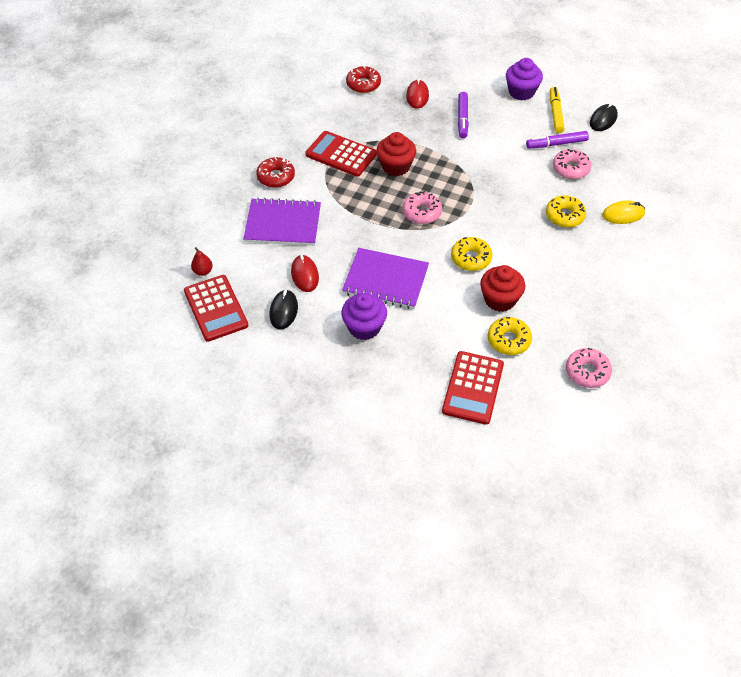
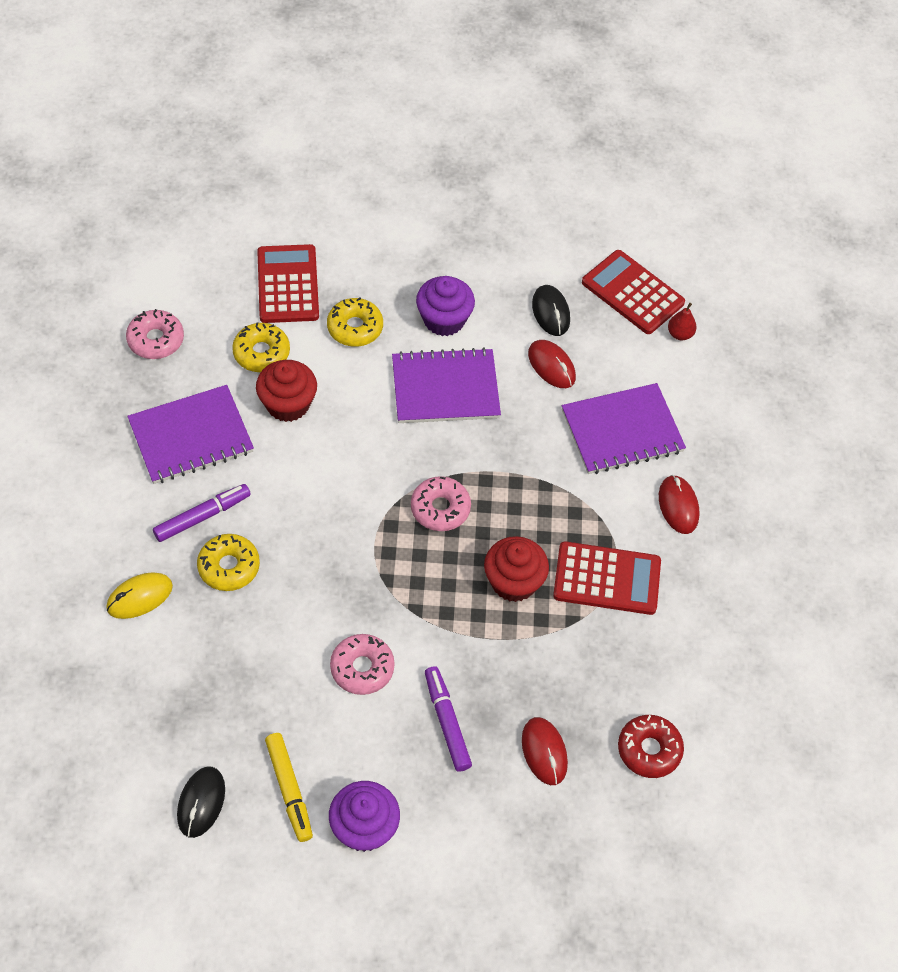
camera: 155 degrees right, 5 degrees up
(276, 177) = (678, 506): red donut -> red mouse
(471, 258) = (345, 454): yellow donut -> yellow donut (355, 328)
(556, 144) = (272, 714): purple marker -> purple marker (202, 516)
(570, 169) = (237, 665): pink donut -> pink donut (362, 668)
(573, 296) = (191, 437): none -> purple notebook

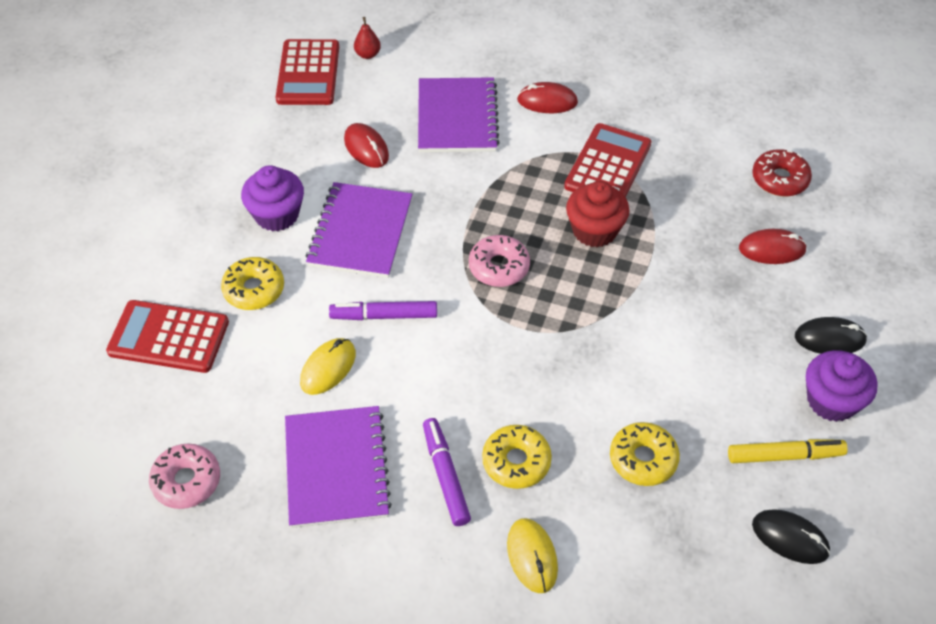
camera: 70 degrees left, 5 degrees down
(261, 353) = (250, 379): yellow donut -> yellow donut (643, 459)
(288, 404) = (328, 368): red cupcake -> yellow mouse
(362, 668) = (661, 367): pink donut -> none
(446, 722) = (731, 313): purple marker -> purple marker (384, 316)
(551, 312) = (304, 134): black mouse -> black mouse (829, 338)
(551, 366) = (366, 148): red mouse -> red mouse turned 75 degrees clockwise
(632, 293) = (308, 73): red calculator -> red calculator turned 60 degrees counterclockwise

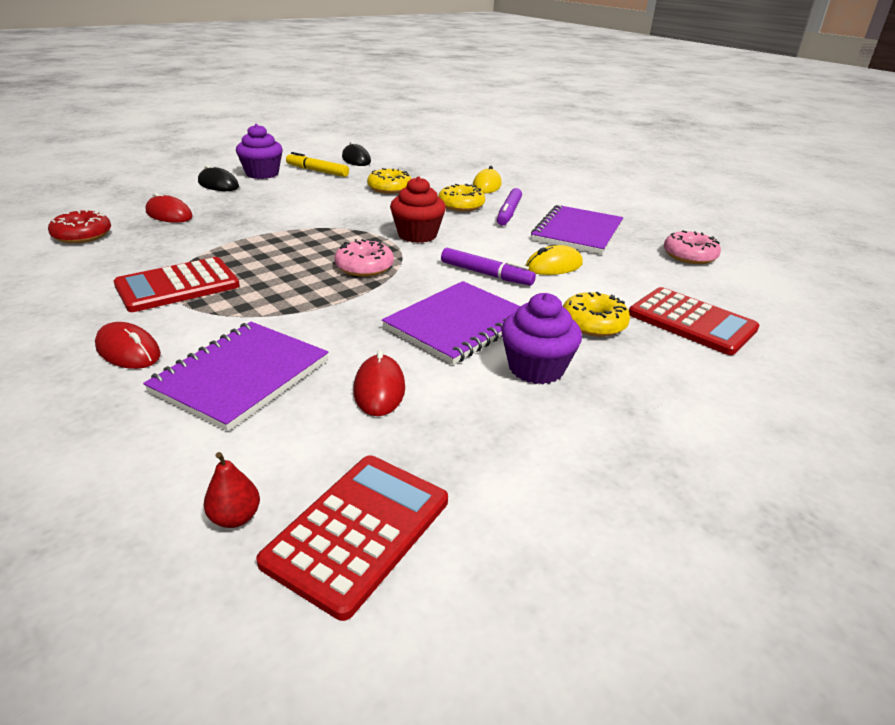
camera: 150 degrees left, 20 degrees down
(594, 230) = (262, 259): red cupcake -> red cupcake (417, 235)

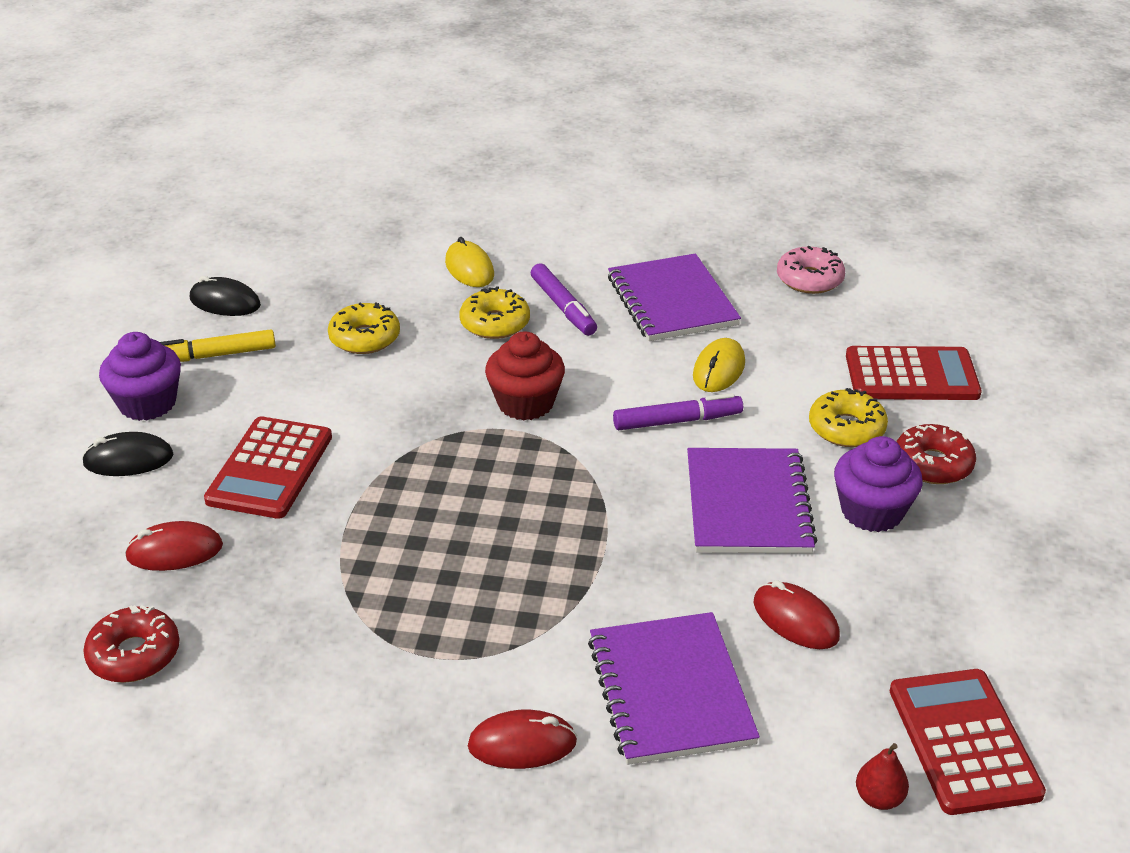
camera: 40 degrees left, 5 degrees up
(177, 286) = (409, 641): red calculator -> red calculator (270, 468)
(364, 267) = (550, 486): pink donut -> none
(629, 368) = (932, 464): none -> red donut

